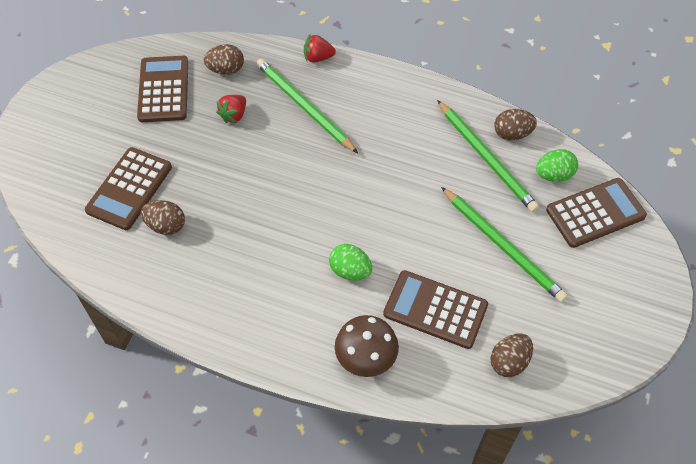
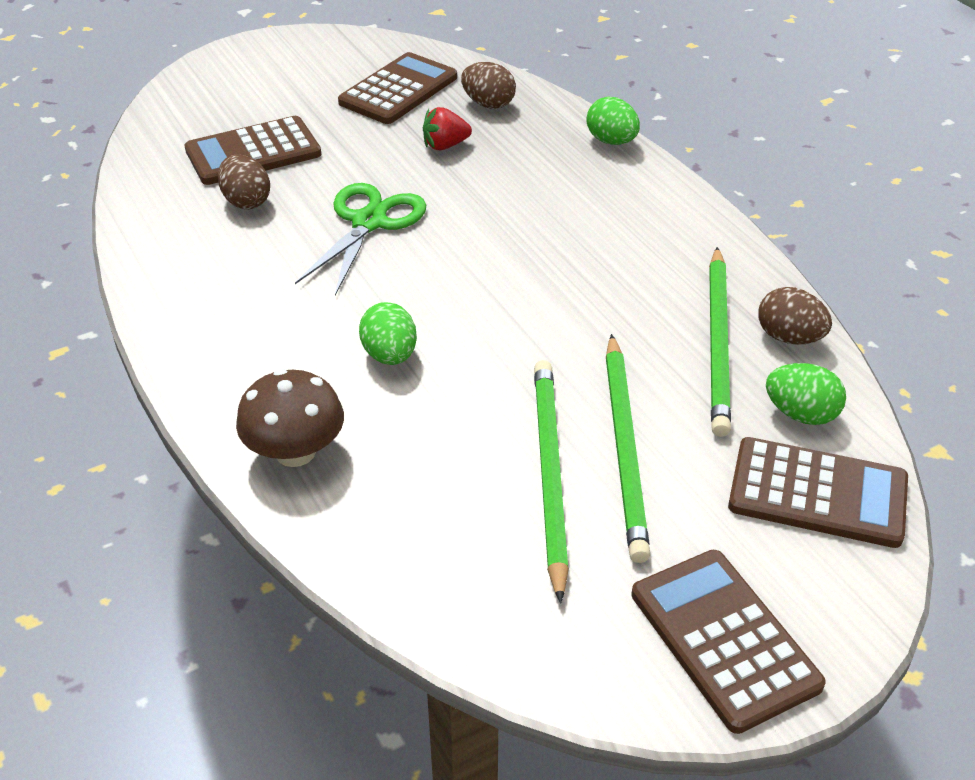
camera: 40 degrees right, 15 degrees down
(250, 195) = (369, 222): none -> green scissors
(304, 107) = (536, 176): green pencil -> green pencil (549, 473)
(318, 57) = (611, 141): red strawberry -> green egg
(435, 310) = (445, 459): brown calculator -> brown calculator (724, 639)
(509, 362) = (472, 581): brown egg -> none

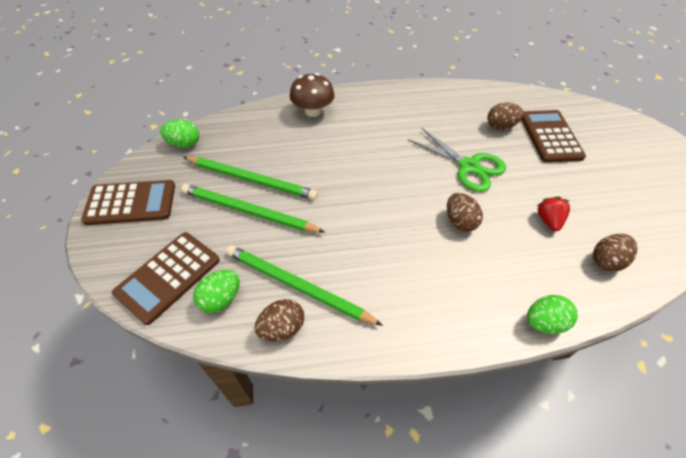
camera: 110 degrees right, 10 degrees up
(390, 355) = (356, 149): green egg -> green egg (184, 144)
(398, 90) = (627, 215): brown calculator -> none
(495, 217) = (459, 221): none -> brown egg

